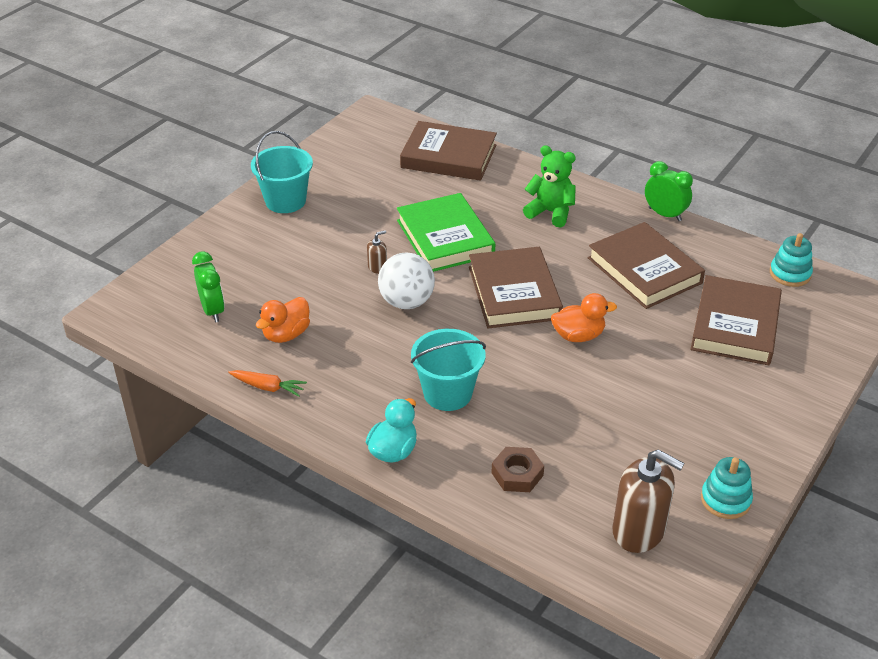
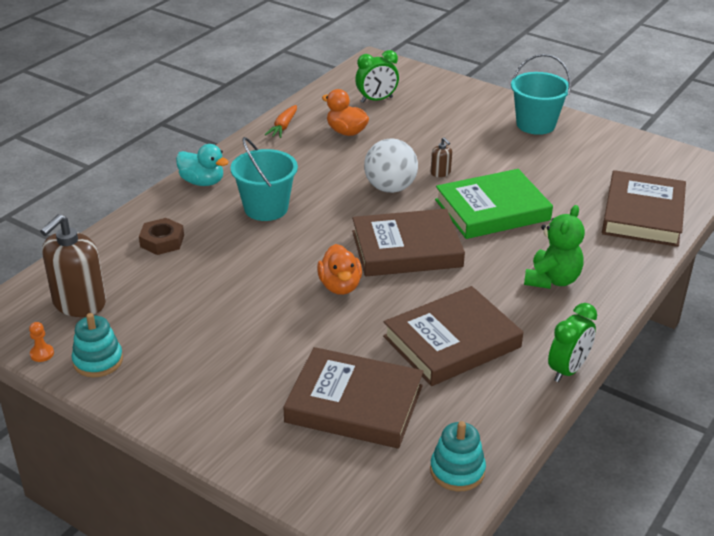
camera: 90 degrees right, 5 degrees down
(726, 547) = (42, 354): none -> orange pawn

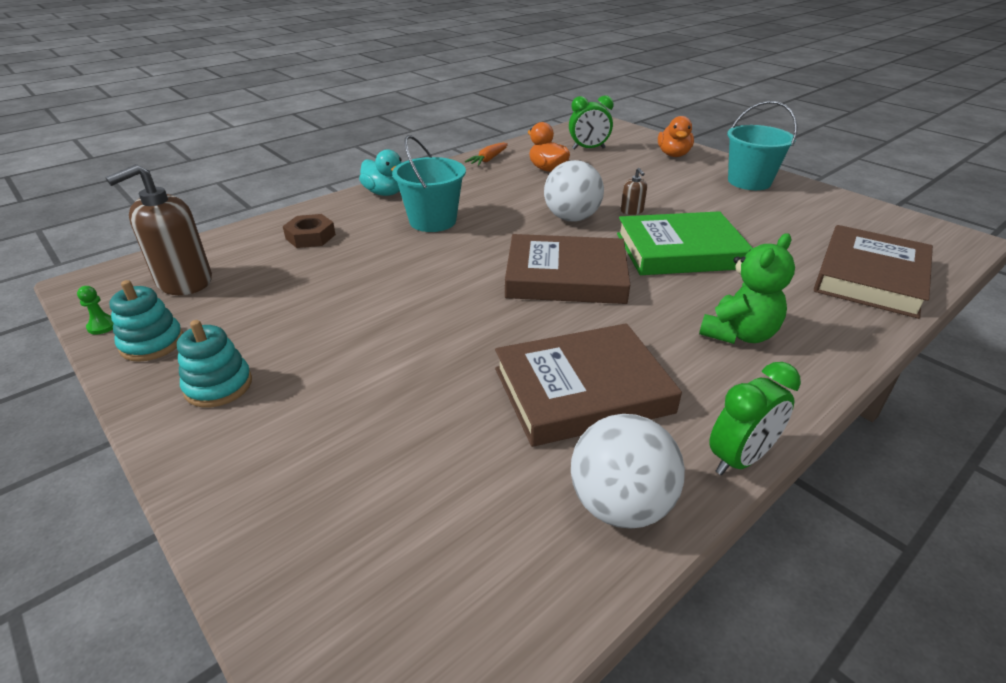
camera: 15 degrees right, 0 degrees up
(42, 354) = (102, 326): orange pawn -> green pawn
(340, 286) = (471, 304): orange duck -> orange duck (673, 155)
(354, 404) = (415, 452): brown book -> none
(457, 471) = (519, 597): turquoise stacking toy -> turquoise stacking toy (218, 386)
(500, 411) = (620, 505): none -> white ball

